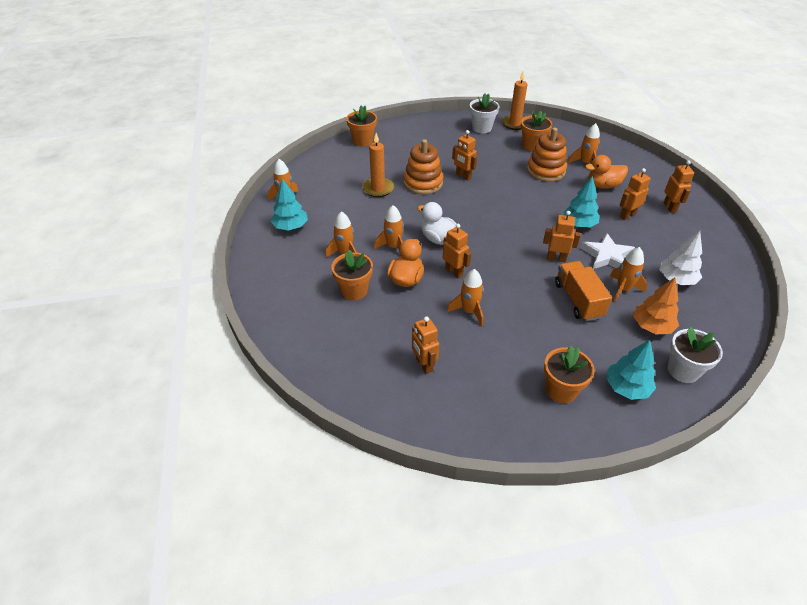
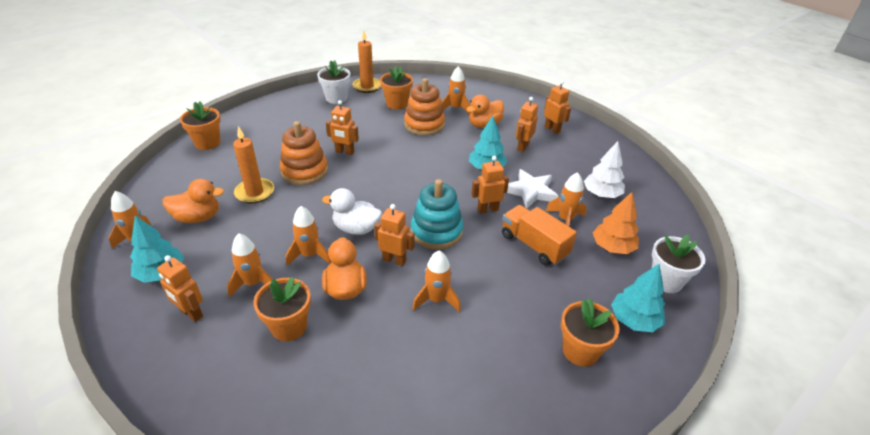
camera: 30 degrees left, 5 degrees down
(330, 195) = (198, 217): none -> orange duck
(424, 365) = (424, 387): orange robot -> orange robot (191, 313)
(500, 262) = (436, 231): none -> turquoise stacking toy

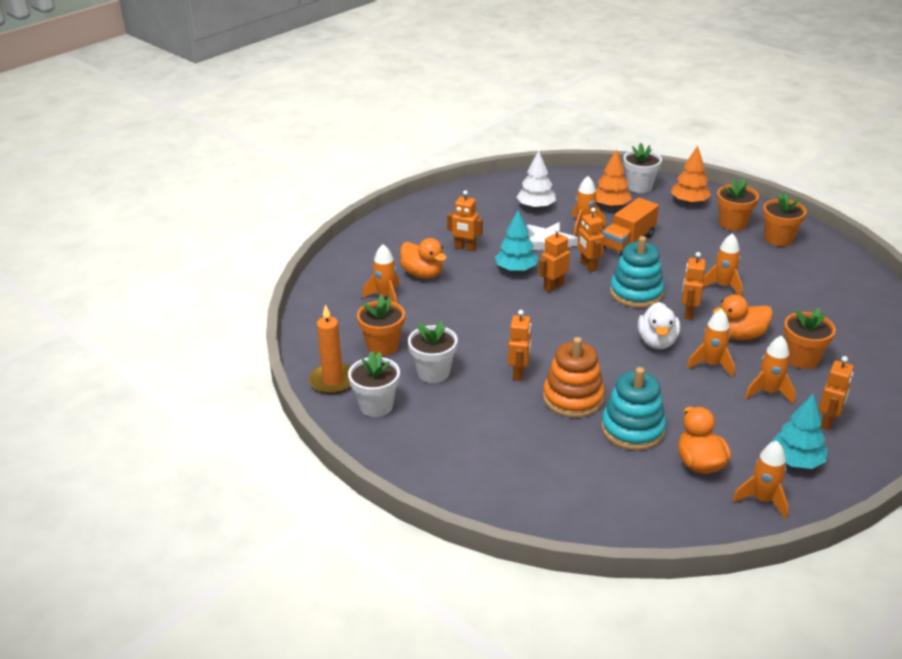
camera: 95 degrees left, 5 degrees down
(207, 143) = (540, 510): orange flower pot -> orange flower pot (778, 239)
(255, 192) = (632, 429): orange candle -> turquoise stacking toy
(360, 119) = (433, 372): none -> white flower pot
(424, 125) = (434, 318): orange stacking toy -> none
(552, 129) = (421, 230): orange robot -> orange robot (553, 287)
(634, 320) = (689, 202): turquoise tree -> orange tree

